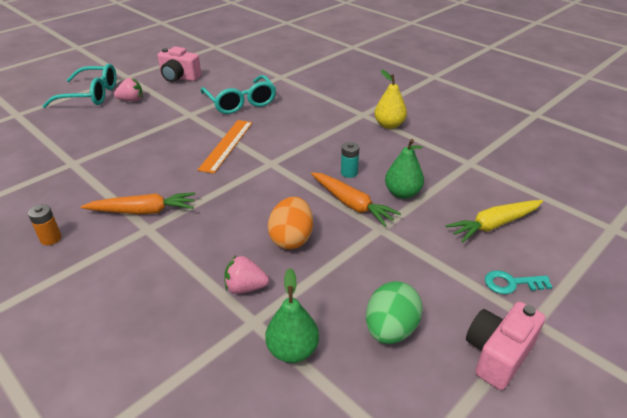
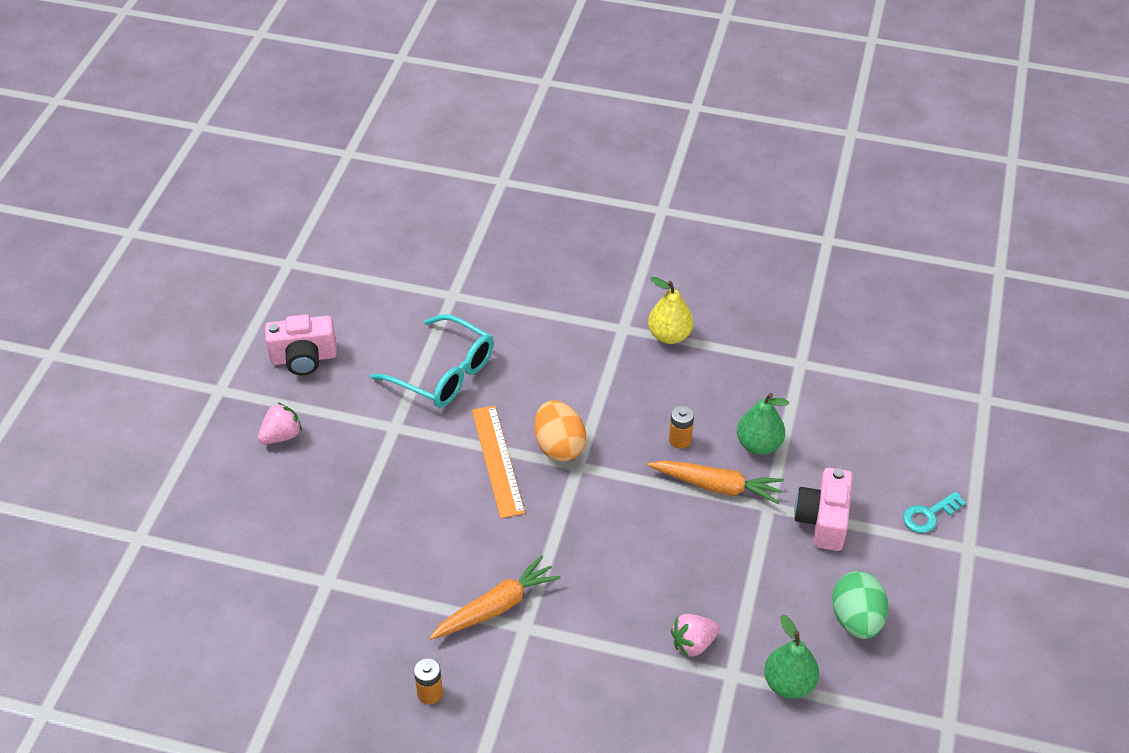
camera: 30 degrees left, 10 degrees up
(91, 95) = (207, 451): turquoise glasses -> none
(291, 239) = (690, 563): orange egg -> orange egg (559, 446)
(349, 173) = (680, 440): turquoise battery -> orange battery
(494, 225) = (875, 447): yellow carrot -> none
(498, 354) = (956, 598): pink camera -> pink camera (823, 520)

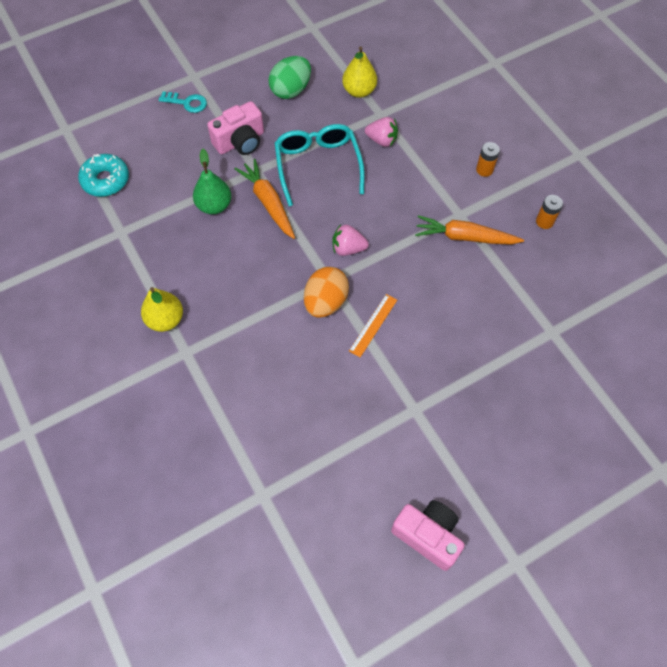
camera: 135 degrees left, 15 degrees up
(281, 436) = (500, 473): pink strawberry -> pink strawberry (348, 248)
(443, 373) = (340, 425): turquoise glasses -> turquoise glasses (318, 165)
(497, 460) = (373, 325): orange ruler -> orange ruler, size x0.63
(680, 440) = (252, 245): orange battery -> orange battery (484, 170)
(789, 684) = (359, 91): green pear -> yellow pear
(879, 389) = (105, 180): none -> turquoise donut

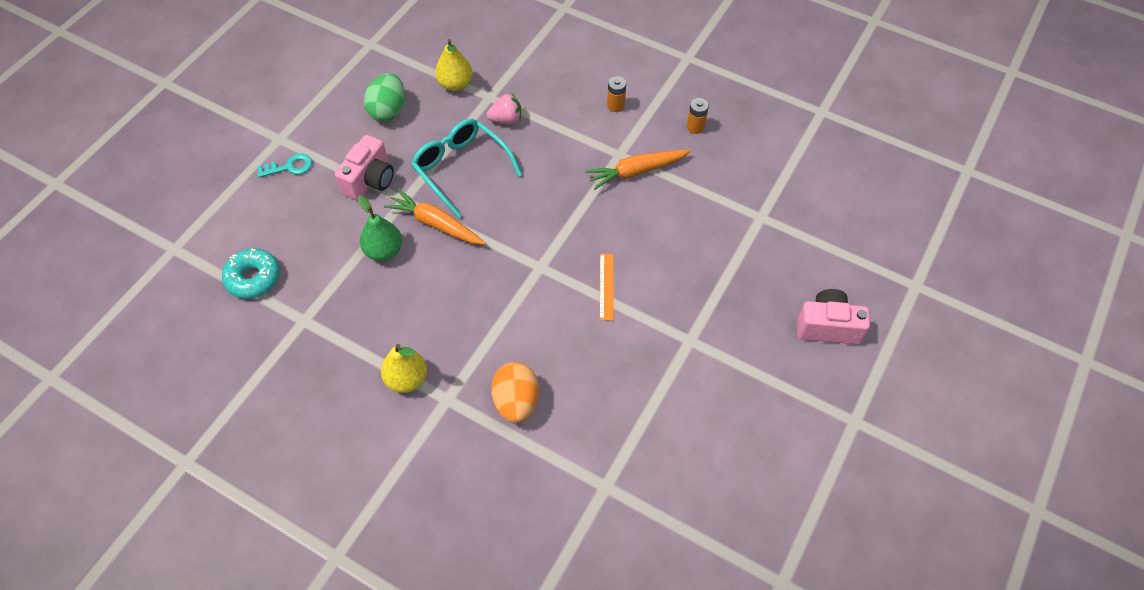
camera: 30 degrees left, 5 degrees down
(325, 302) = (550, 287): orange egg -> orange egg (516, 402)
(348, 248) = (539, 230): pink strawberry -> none
(428, 536) = (770, 439): pink camera -> pink camera (827, 327)

